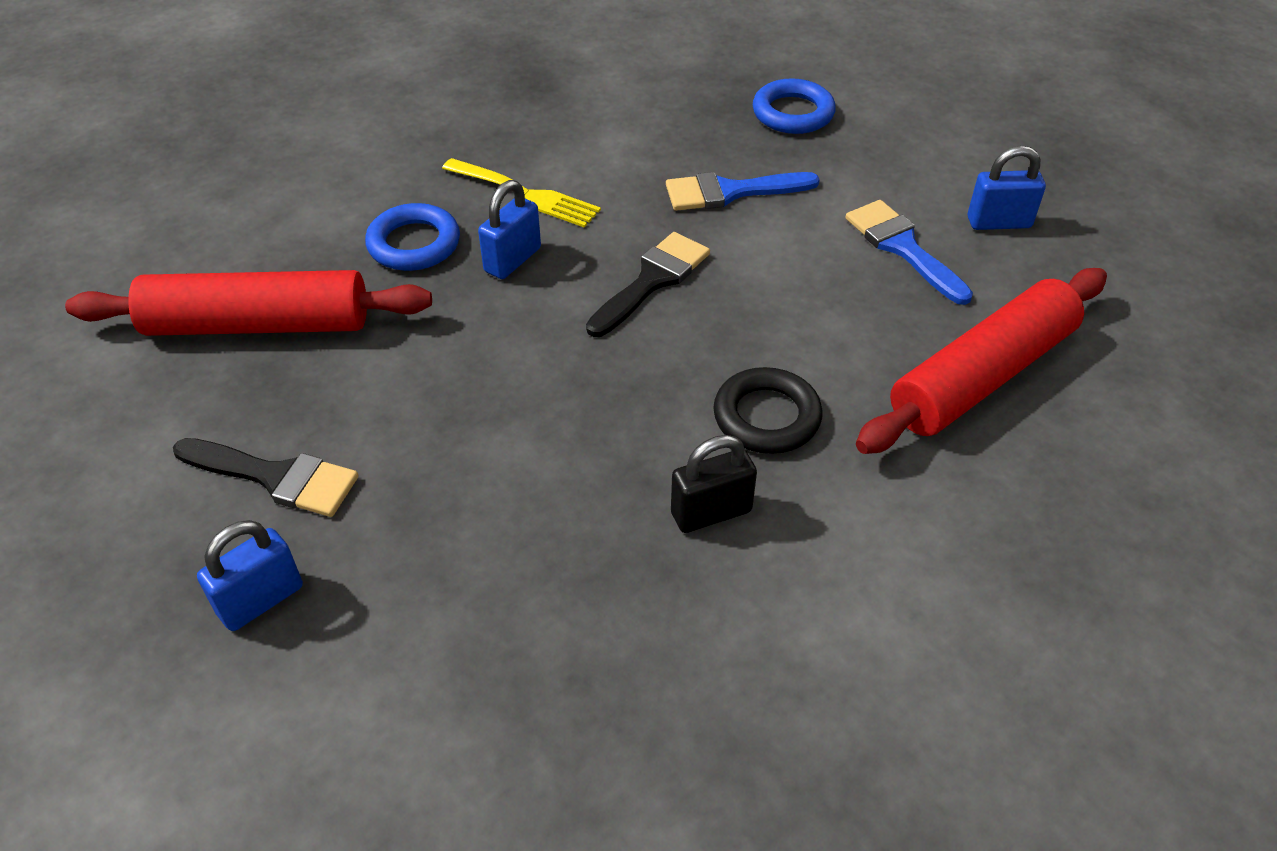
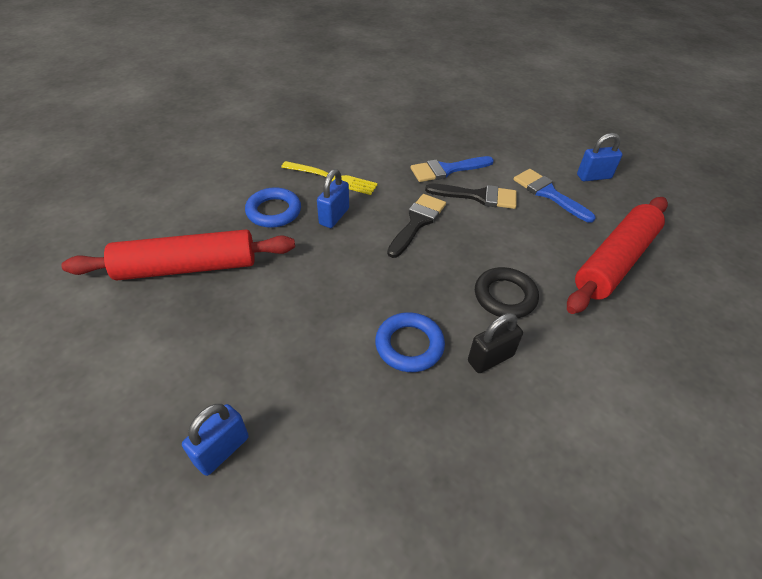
camera: 10 degrees left, 0 degrees up
(276, 477) = (217, 364): black brush -> black brush (478, 196)
(793, 113) = (467, 126): blue ring -> blue ring (409, 345)

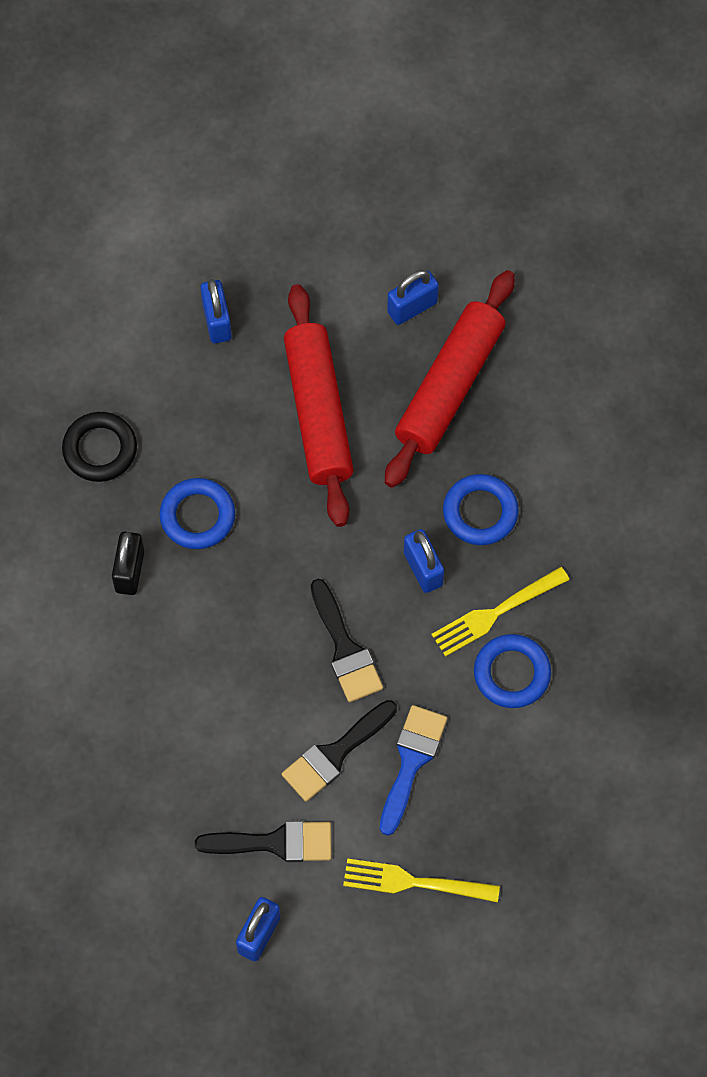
camera: 130 degrees right, 20 degrees up
(126, 321) = (412, 307): none -> blue padlock
(360, 159) = (511, 673): none -> blue ring
(499, 143) = (415, 882): none -> yellow fork
(505, 296) = (179, 646): black ring -> black ring (100, 449)
(548, 193) = (275, 842): blue brush -> black brush
(614, 261) = (128, 801): red rolling pin -> red rolling pin (318, 412)

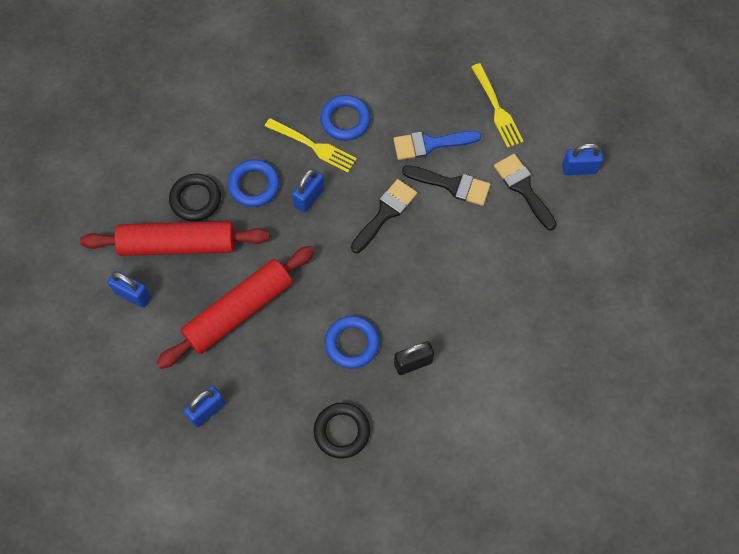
camera: 120 degrees left, 0 degrees up
(501, 434) = (195, 199): none -> black ring

